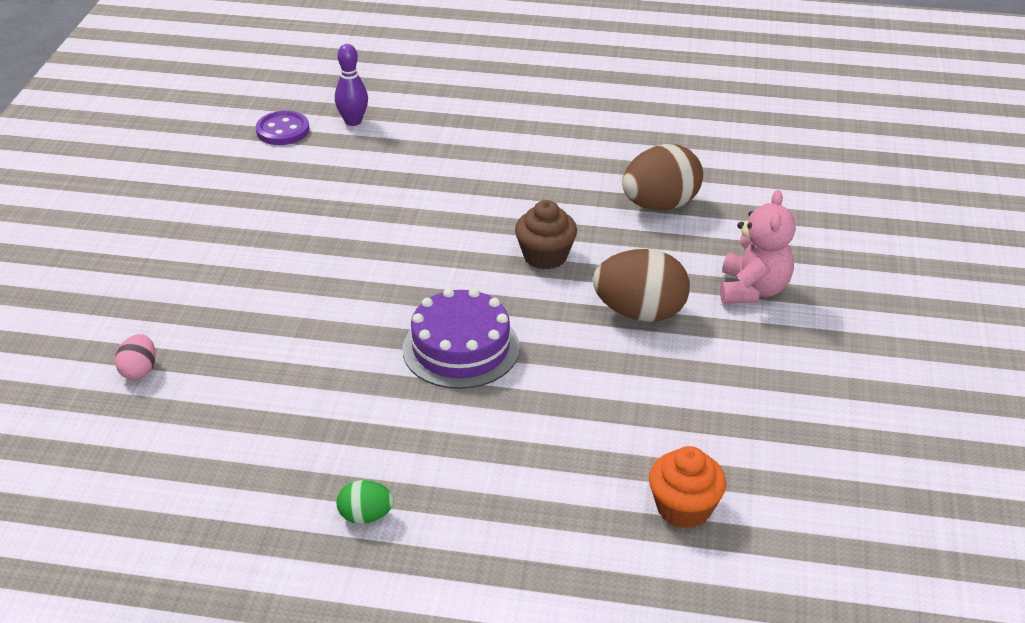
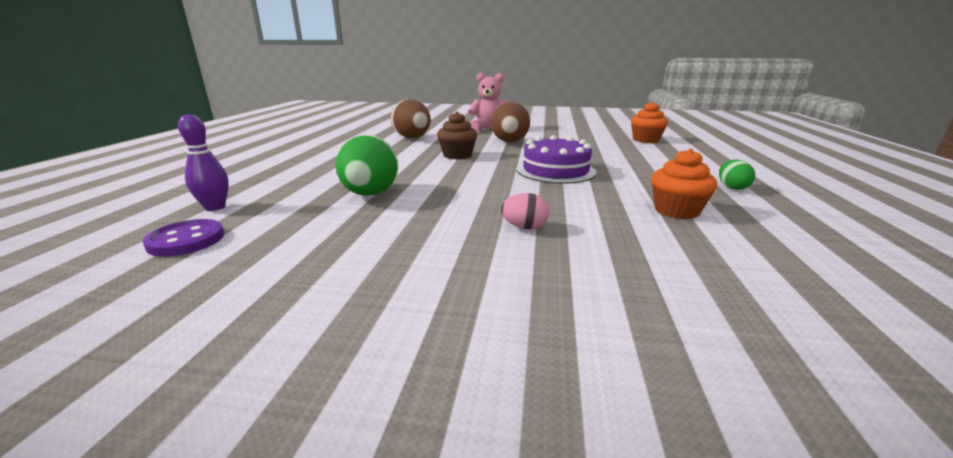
camera: 90 degrees left, 15 degrees down
(139, 371) = (667, 287): pink egg -> pink egg (524, 227)
(290, 427) = (676, 211): none -> orange cupcake
(378, 201) = (370, 194): none -> green egg

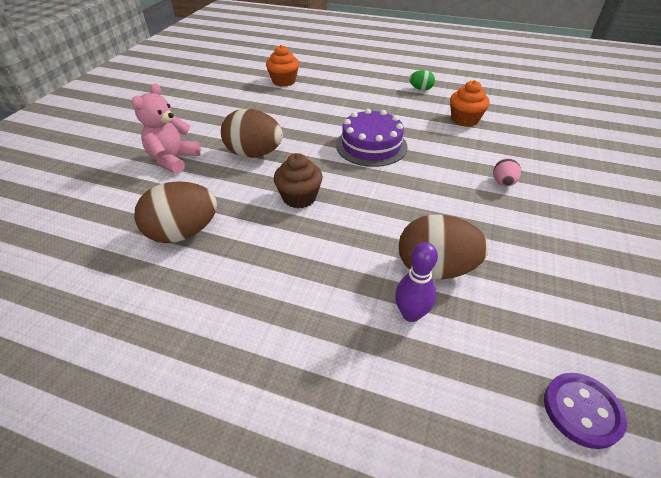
camera: 80 degrees left, 20 degrees up
(215, 207) = (487, 418): purple bowling pin -> purple bowling pin (411, 314)
(370, 194) = (435, 268): green egg -> brown egg

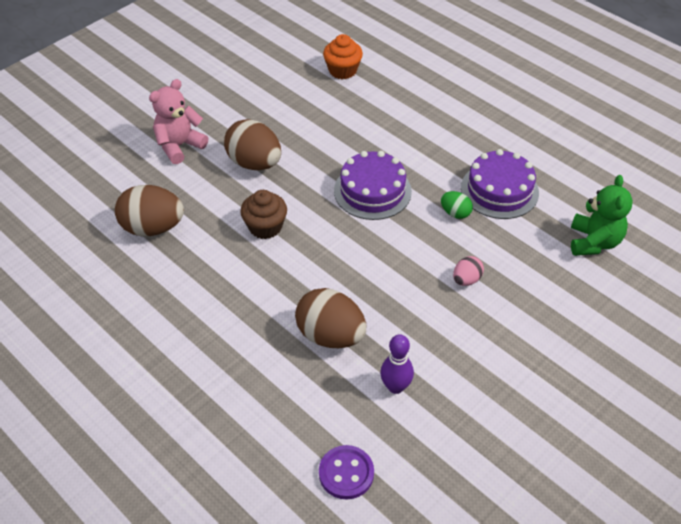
camera: 25 degrees right, 5 degrees up
(411, 314) = (282, 363): purple bowling pin -> purple bowling pin (395, 387)
(420, 89) = (488, 130): green egg -> green egg (455, 213)
(464, 120) = (499, 190): orange cupcake -> purple cake
(561, 131) = (594, 242): none -> green teddy bear

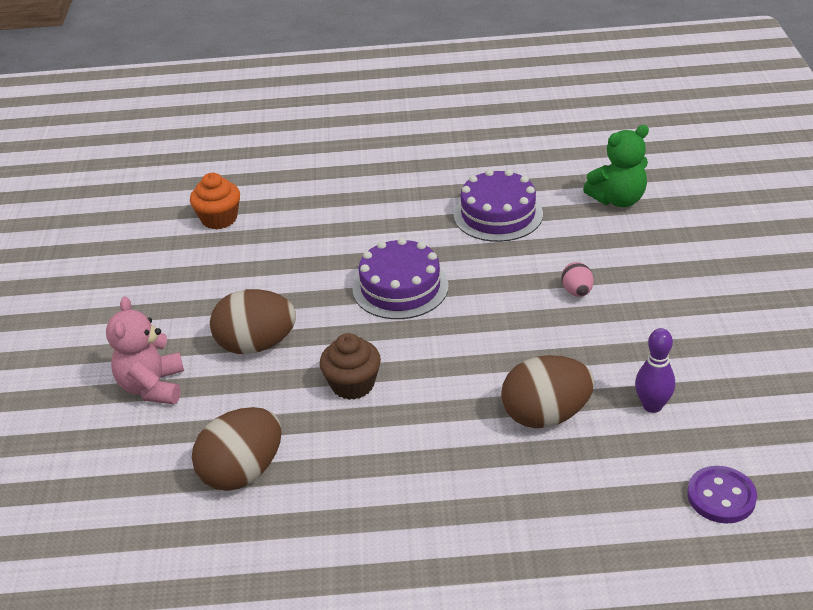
camera: 45 degrees left, 10 degrees down
(455, 213) = (492, 254): green egg -> none
(594, 242) = (618, 200): green teddy bear -> green teddy bear turned 105 degrees clockwise

